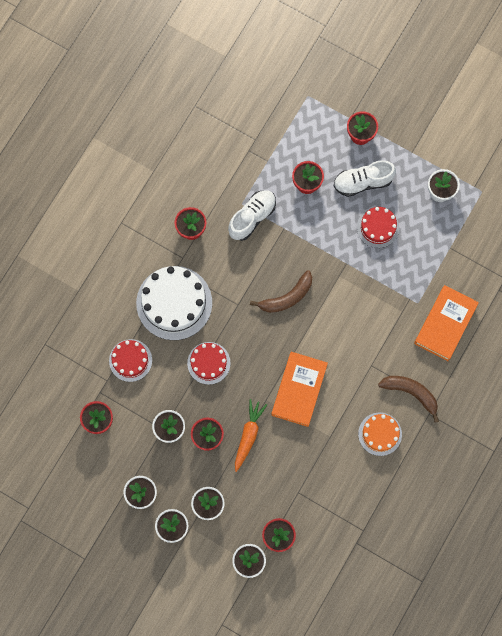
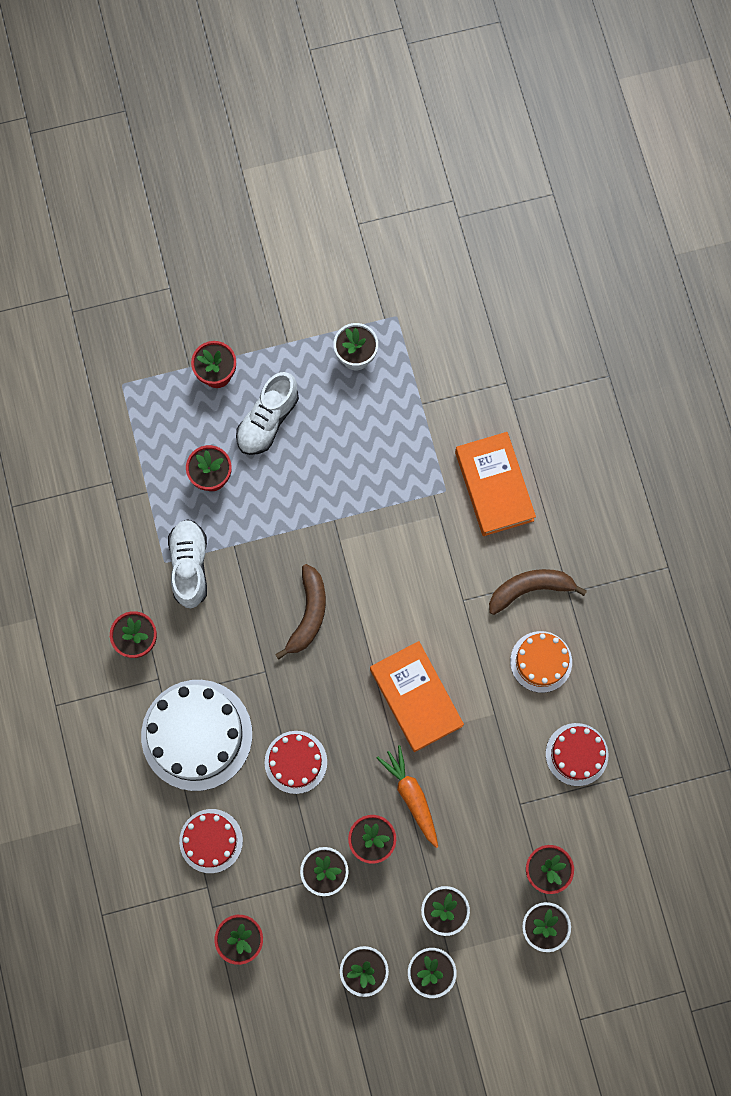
camera: 45 degrees left, 0 degrees up
(378, 227) = (329, 452): red cake -> red cake (576, 754)

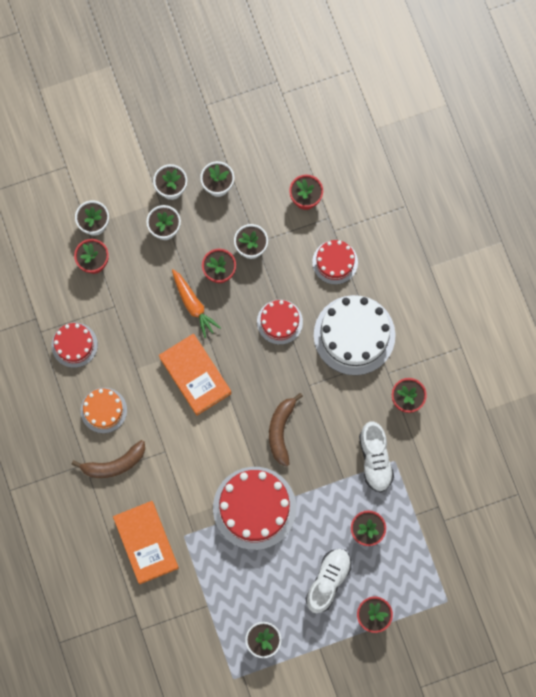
camera: 175 degrees right, 0 degrees up
(352, 518) = (254, 508): none -> red cake

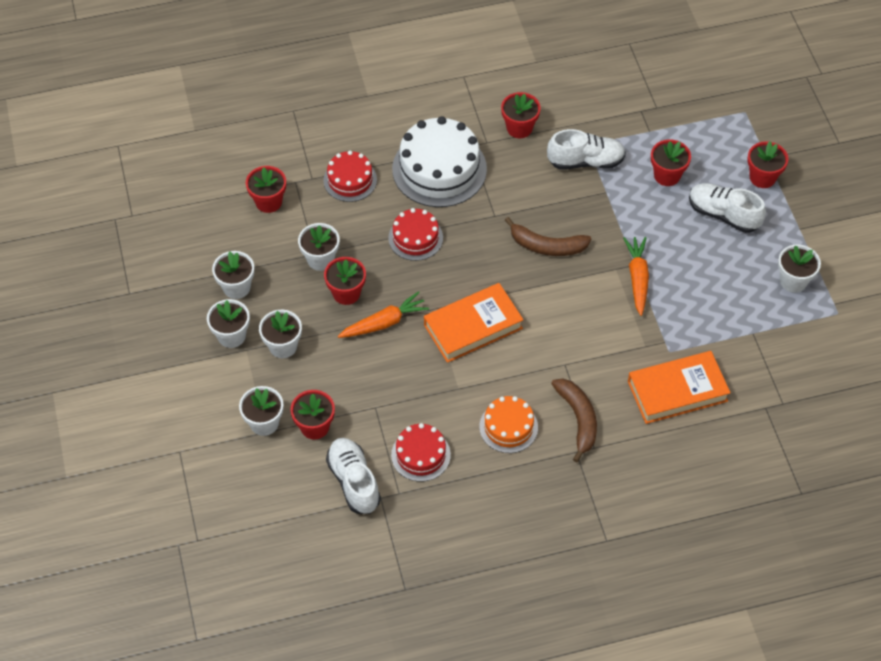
camera: 85 degrees left, 20 degrees down
(48, 297) = (354, 482): none -> white shoe
(254, 508) = (637, 278): red cake -> orange carrot

